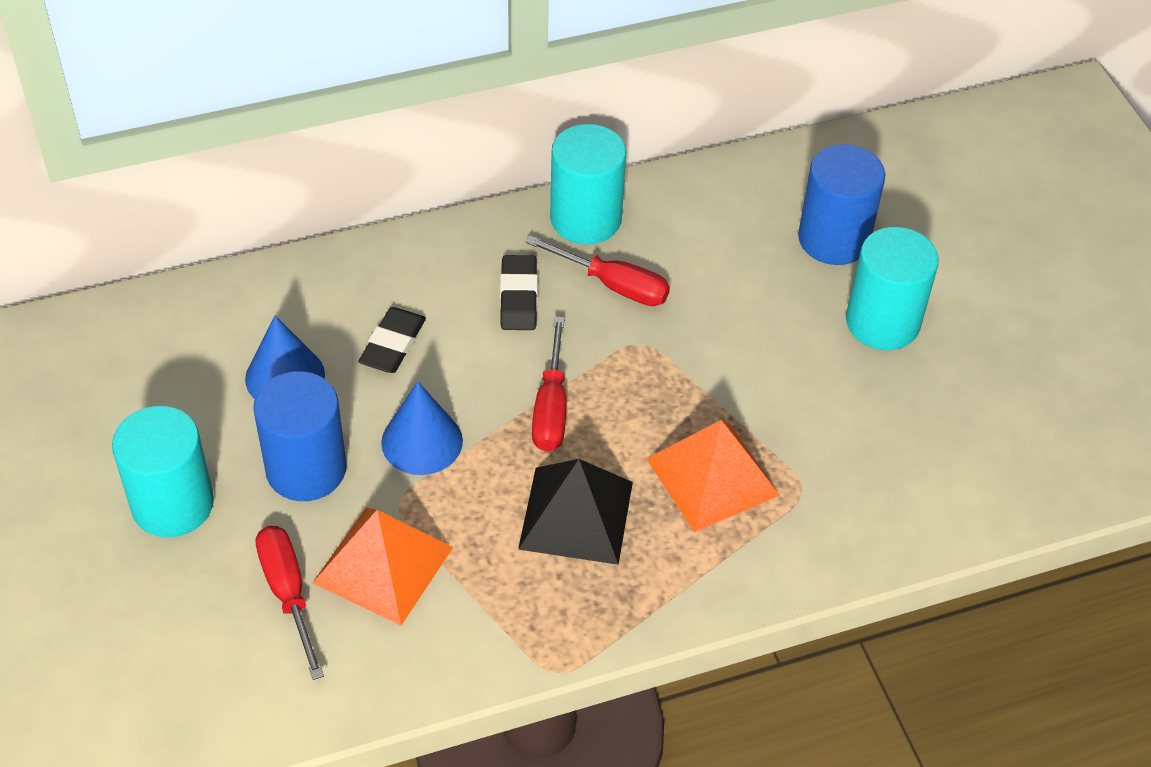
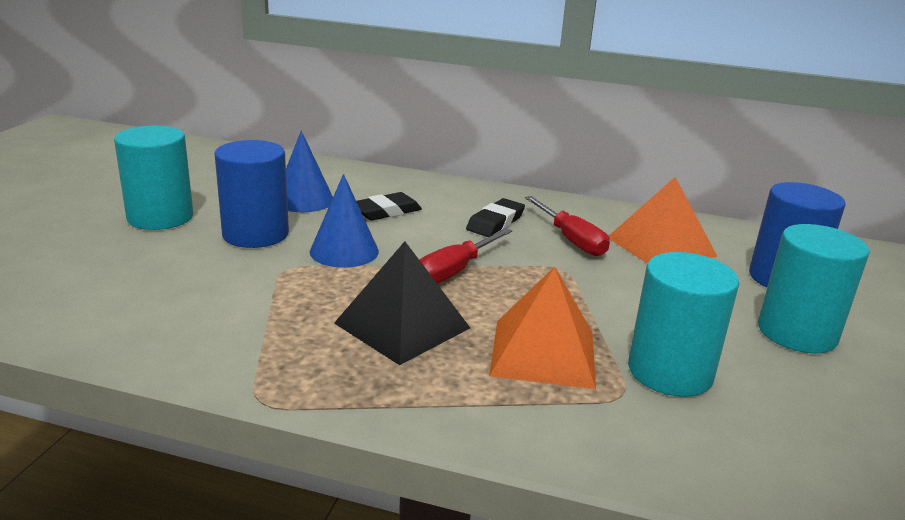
camera: 35 degrees right, 25 degrees down
(288, 593) = (153, 275): red screwdriver -> none
(383, 565) = (231, 290): orange pyramid -> orange pyramid (661, 246)
(585, 218) = (583, 211): turquoise cylinder -> turquoise cylinder (670, 372)

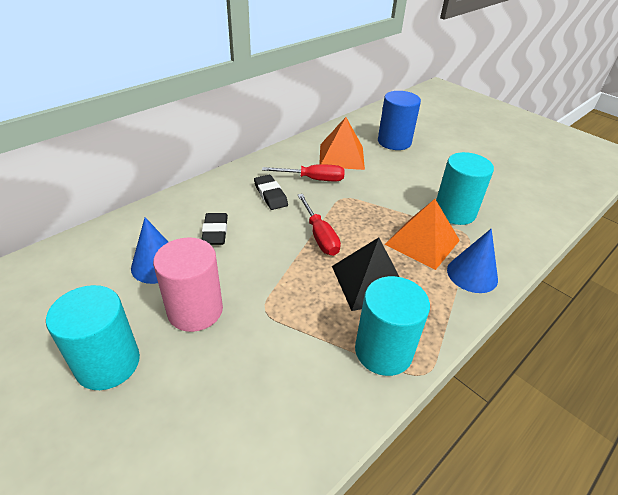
camera: 60 degrees left, 15 degrees up
(255, 234) = (195, 310): blue cylinder -> pink cylinder
(344, 251) = (259, 273): blue cone -> blue cone (472, 274)
(797, 333) = (439, 164): turquoise cylinder -> turquoise cylinder (383, 351)

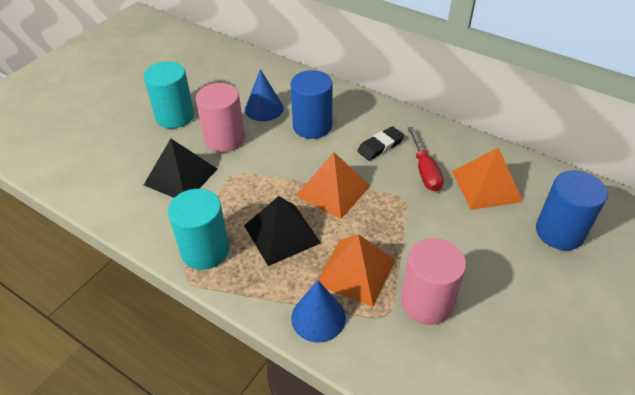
camera: 80 degrees right, 5 degrees up
(215, 232) = (312, 126): black eraser -> blue cylinder
(247, 366) = (181, 176): none -> black pyramid
(320, 236) = (333, 190): red screwdriver -> orange pyramid
(454, 212) = (427, 302): turquoise cylinder -> pink cylinder

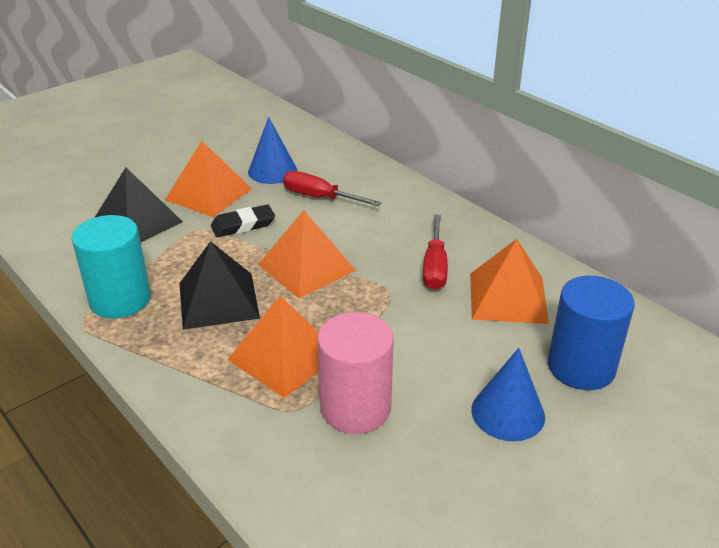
camera: 15 degrees right, 10 degrees down
(175, 116) = (165, 163): turquoise cylinder -> none
(224, 139) = (208, 194): pink cylinder -> orange pyramid
(312, 126) = (320, 197): blue cylinder -> red screwdriver
(318, 317) = (210, 395): blue cone -> blue cone (508, 413)
(380, 146) = (392, 231): black eraser -> black eraser (243, 225)

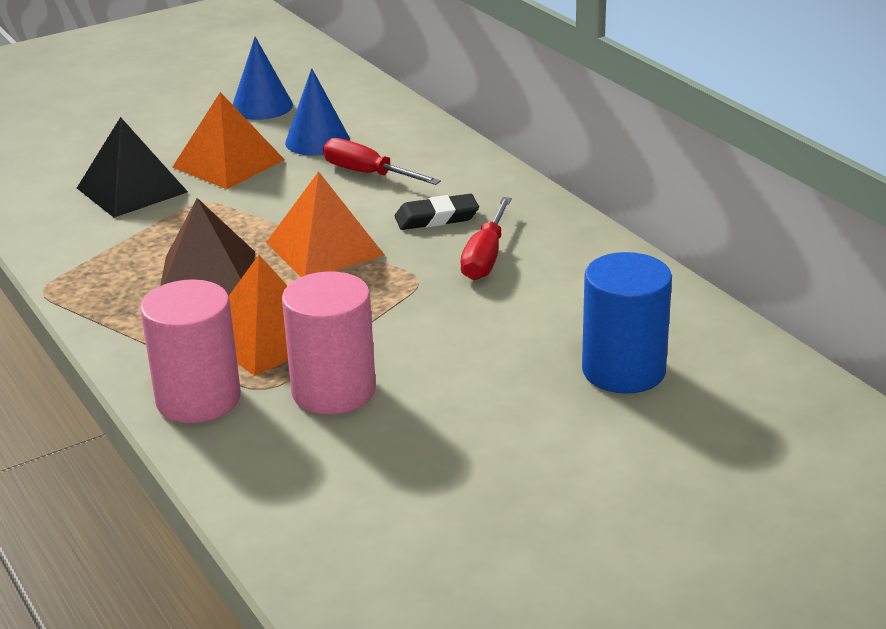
camera: 10 degrees right, 5 degrees down
(120, 299) = (92, 269): turquoise cylinder -> none
(218, 300) = (207, 276): black pyramid -> brown pyramid
(242, 427) = (198, 399): none -> pink cylinder
(243, 225) = (261, 199): black eraser -> black eraser (436, 218)
(508, 297) = (564, 295): orange pyramid -> none
(508, 413) = (512, 408): blue cone -> blue cone (262, 106)

